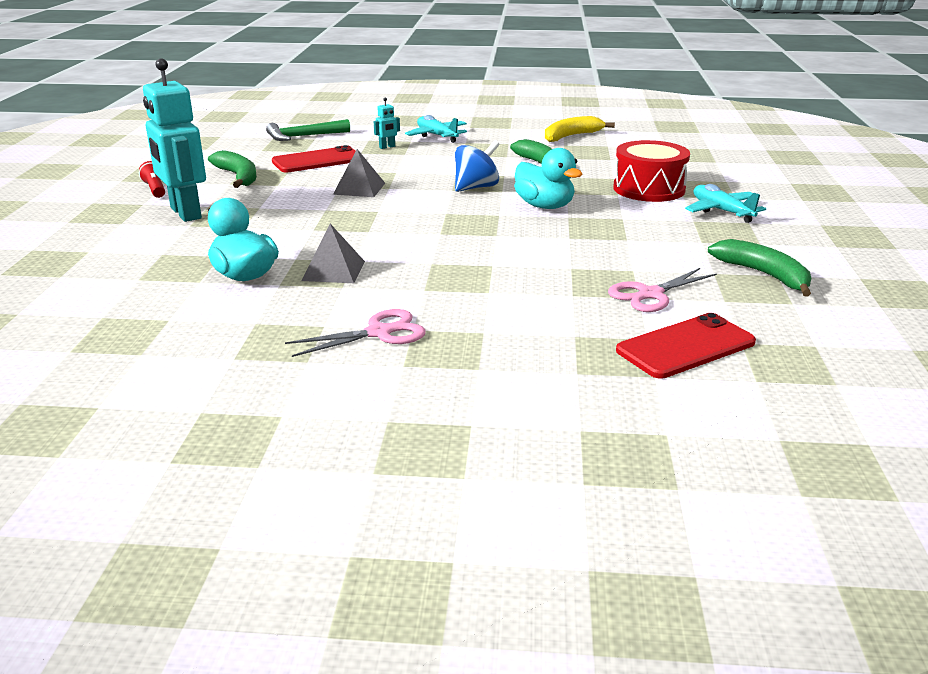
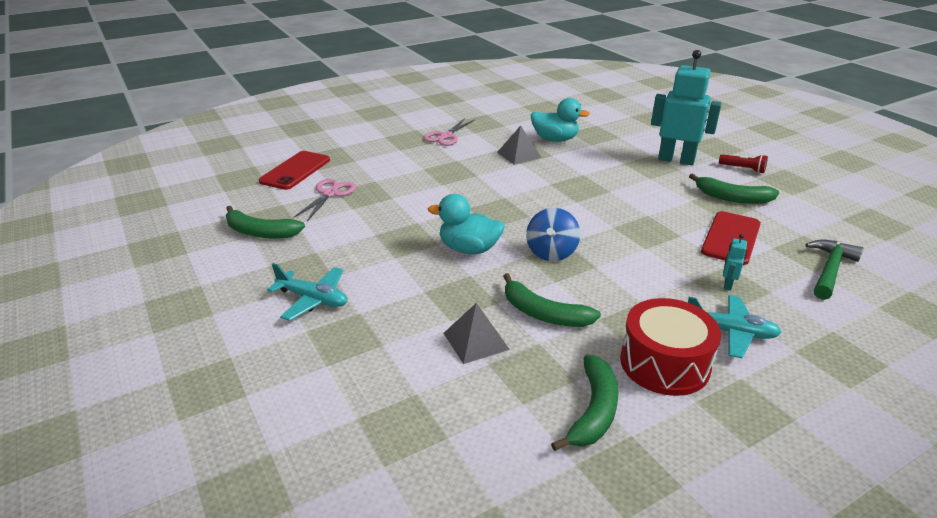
camera: 145 degrees right, 5 degrees up
(359, 188) = (630, 217): grey pyramid -> grey pyramid (476, 341)
(571, 136) = (594, 411): yellow banana -> green banana
(649, 189) = (401, 311): red drum -> red drum (664, 363)

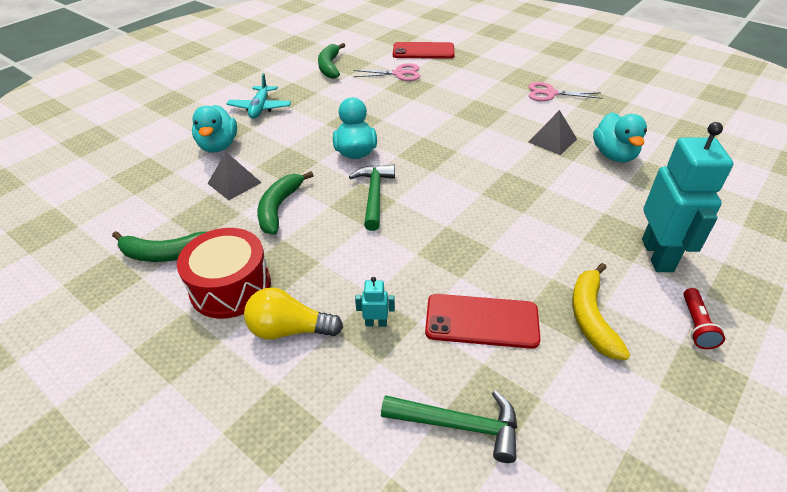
camera: 70 degrees right, 10 degrees up
(380, 346) = (218, 146): none -> turquoise duck
(551, 252) = (374, 195): blue spinning top -> green hammer
(730, 332) = (289, 329): turquoise plane -> yellow light bulb
(732, 198) = (591, 317): green banana -> yellow banana

